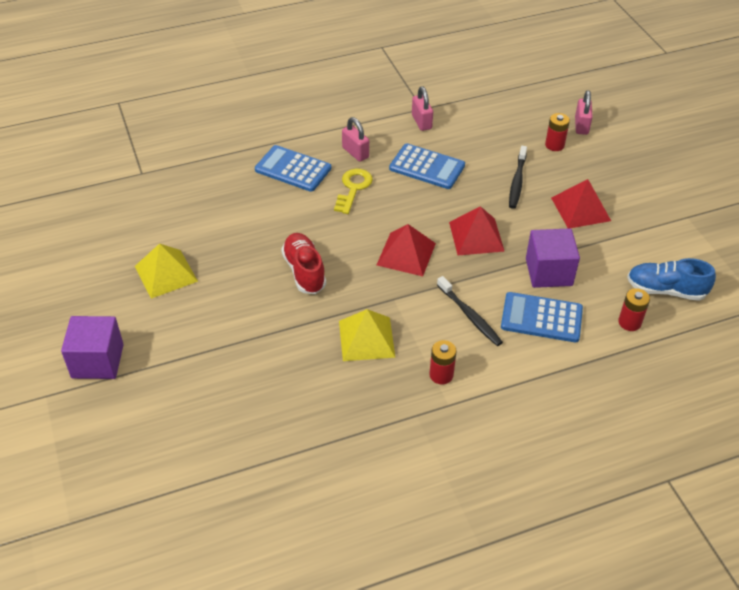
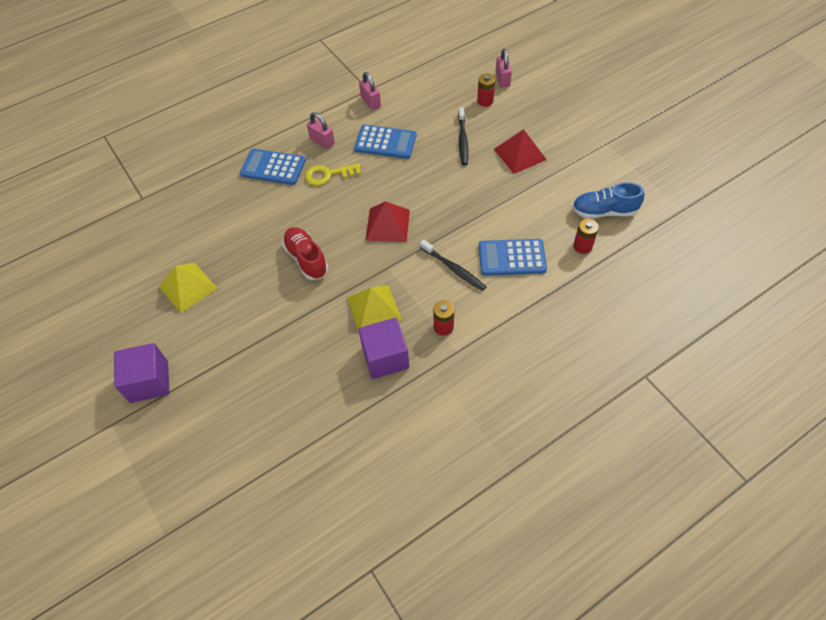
camera: 10 degrees left, 10 degrees up
(353, 188) = (328, 175): yellow key -> yellow key turned 105 degrees counterclockwise
(476, 236) = (441, 196): red pyramid -> none
(548, 272) = (508, 216): purple cube -> purple cube (385, 357)

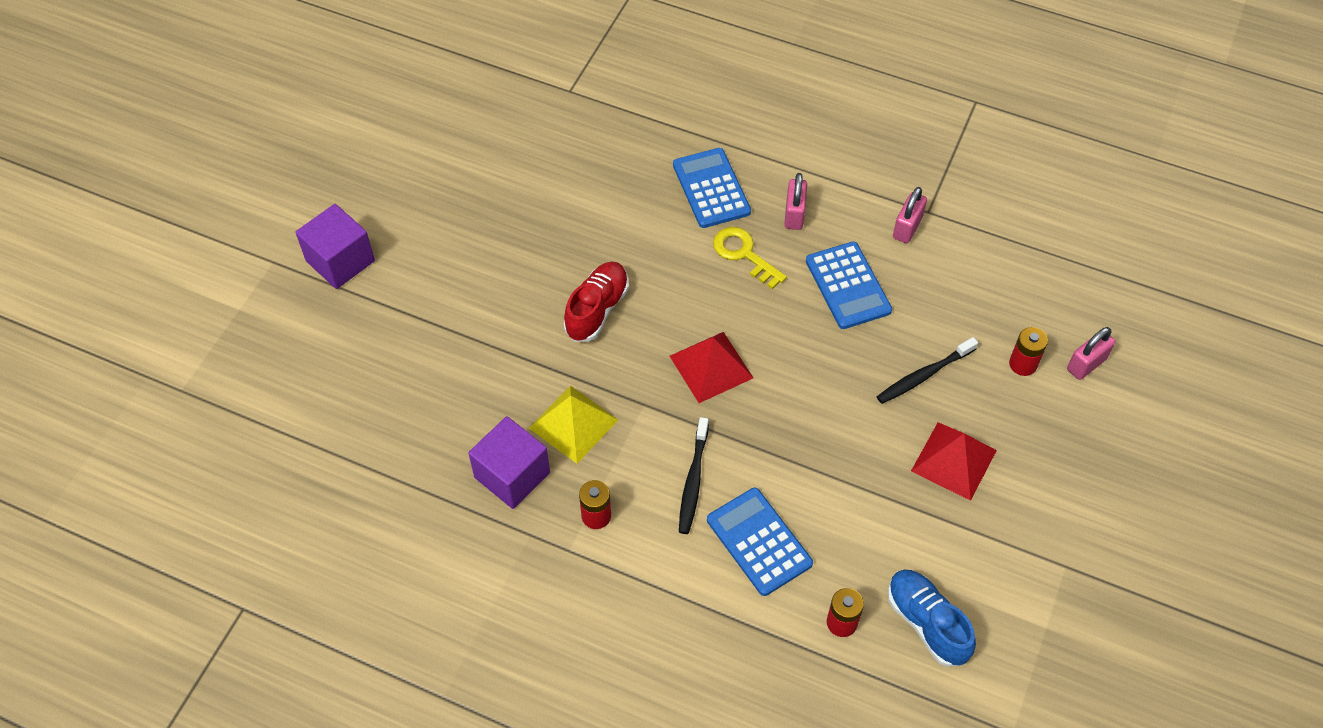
camera: 55 degrees right, 0 degrees up
(188, 287) = (479, 216): yellow pyramid -> none

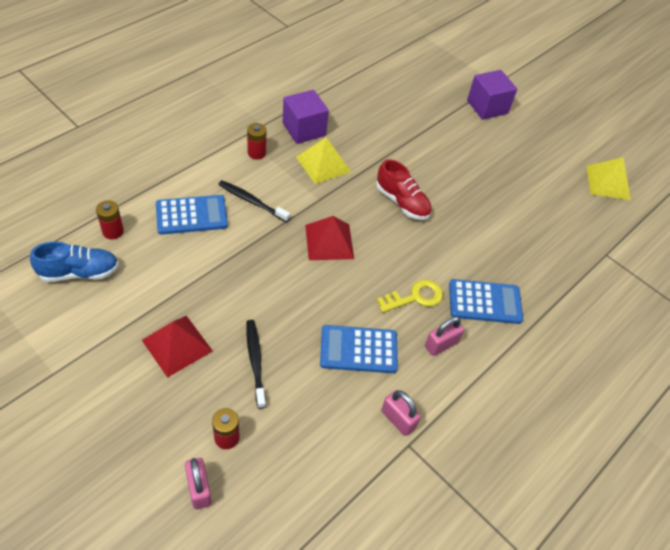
camera: 105 degrees right, 5 degrees down
(437, 103) = (608, 182): none -> yellow pyramid
(794, 214) = (441, 344): pink padlock -> pink padlock turned 60 degrees counterclockwise

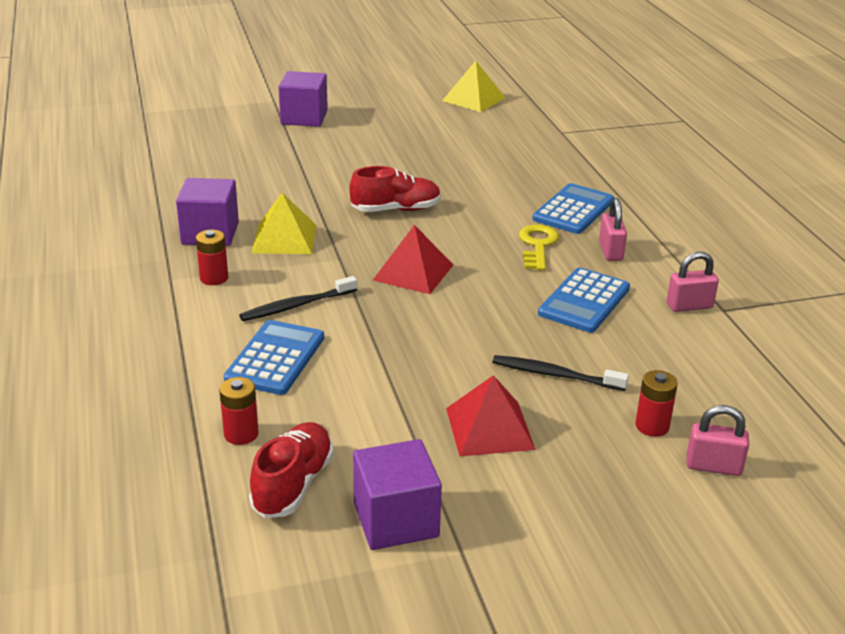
camera: 55 degrees left, 20 degrees down
(68, 331) = (396, 520): none -> purple cube
(79, 272) = (293, 485): blue shoe -> red shoe

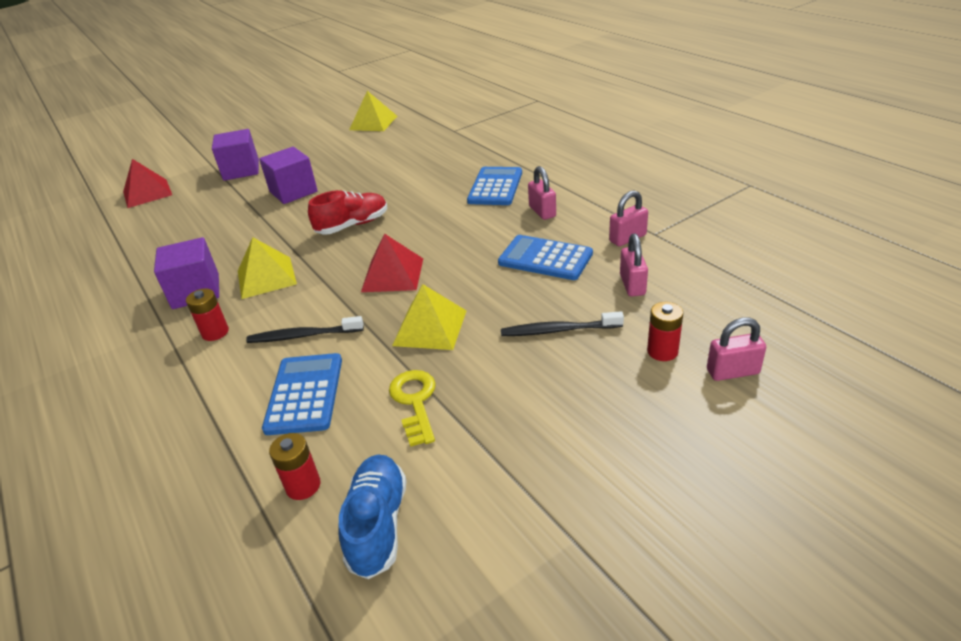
camera: 15 degrees left, 5 degrees up
(293, 485) = (378, 524): red shoe -> blue shoe
(297, 305) = (303, 336): black toothbrush -> black toothbrush turned 45 degrees clockwise
(396, 520) = (494, 527): purple cube -> purple cube (293, 192)
(425, 334) = (430, 328): none -> yellow pyramid
(489, 428) = (530, 399): red pyramid -> red pyramid (147, 193)
(537, 245) = (483, 223): yellow key -> yellow key (415, 402)
(584, 301) = (545, 258): blue calculator -> blue calculator turned 105 degrees clockwise
(662, 354) = (632, 285): none -> pink padlock

